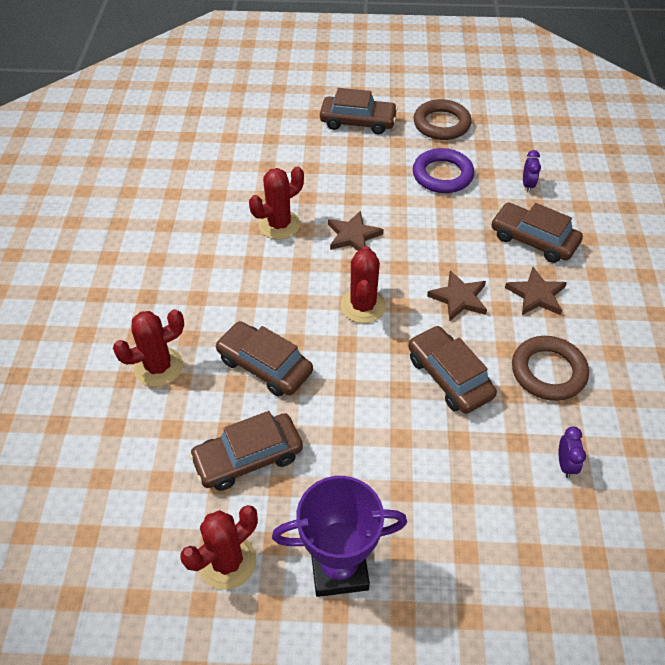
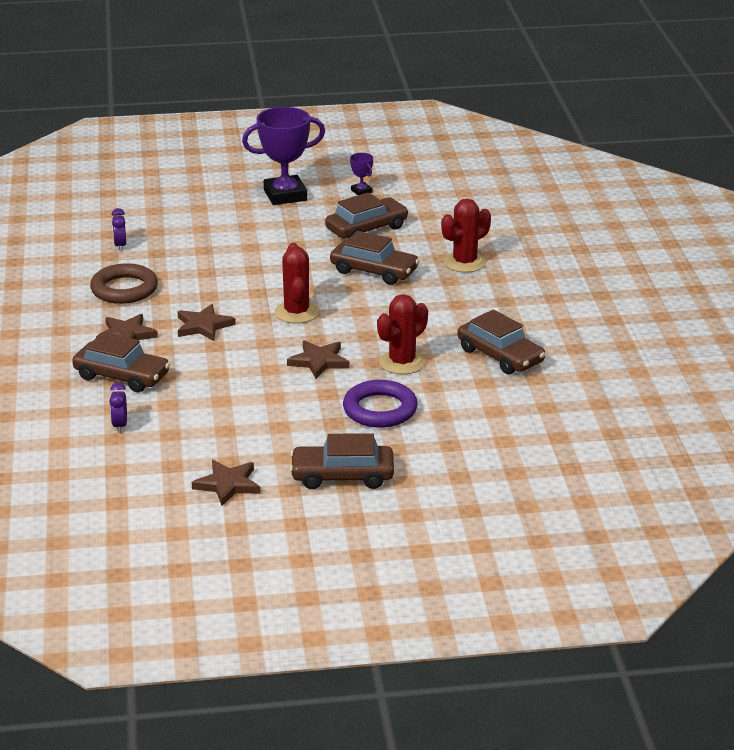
camera: 170 degrees right, 20 degrees down
(227, 562) = (361, 191): red cactus -> purple trophy
(441, 124) = (228, 485): brown ring -> brown star
(442, 175) = (224, 426): purple ring -> purple ring (380, 409)
(449, 377) = (212, 279): brown car -> brown car (500, 356)

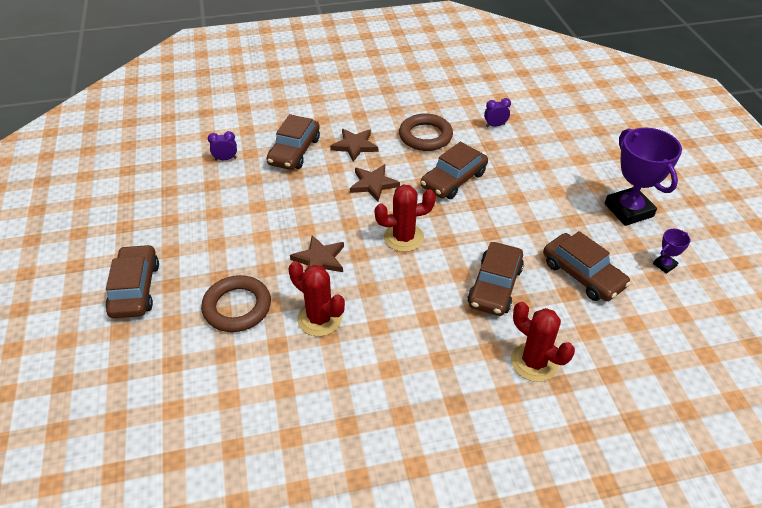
camera: 85 degrees right, 15 degrees up
(228, 485) = (137, 222): brown star -> none
(380, 409) = (237, 307): purple ring -> brown ring
(500, 356) = (336, 401): brown car -> brown car (453, 180)

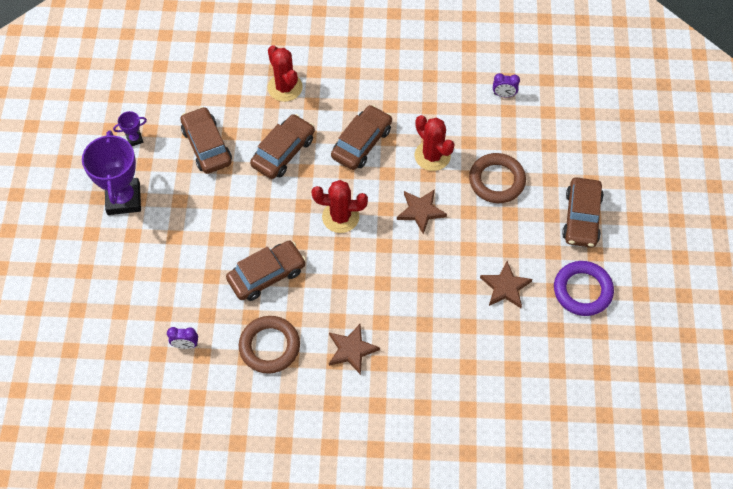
camera: 165 degrees left, 15 degrees up
(140, 224) = (582, 290): none -> purple ring
(225, 159) = (495, 363): purple clock -> purple clock (504, 95)
(294, 151) = (419, 357): brown car -> brown car (361, 143)
(373, 184) = (348, 288): brown star -> brown star (505, 287)

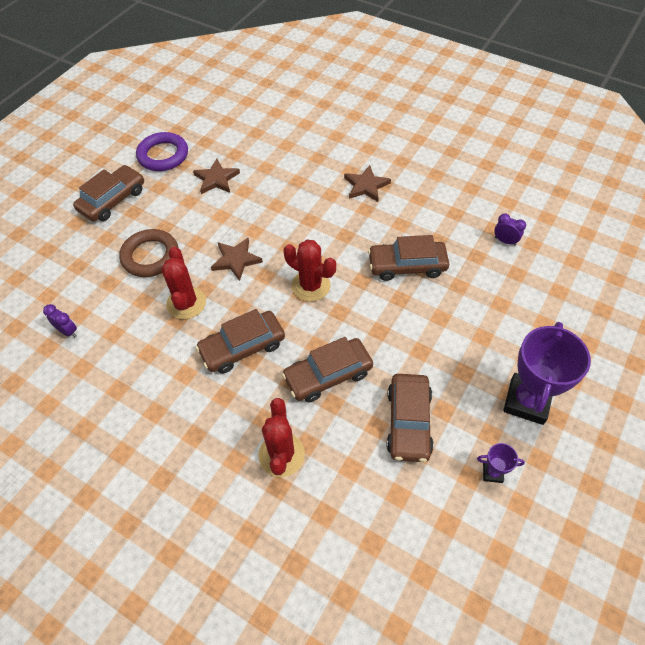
camera: 150 degrees left, 5 degrees down
(269, 346) = (432, 213): brown ring -> none

